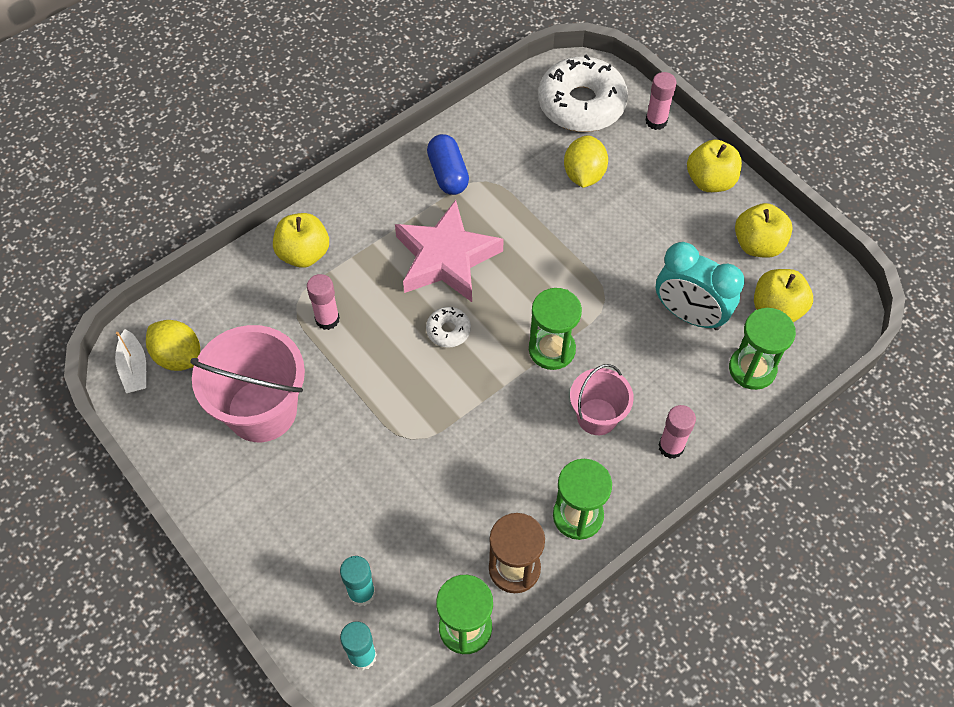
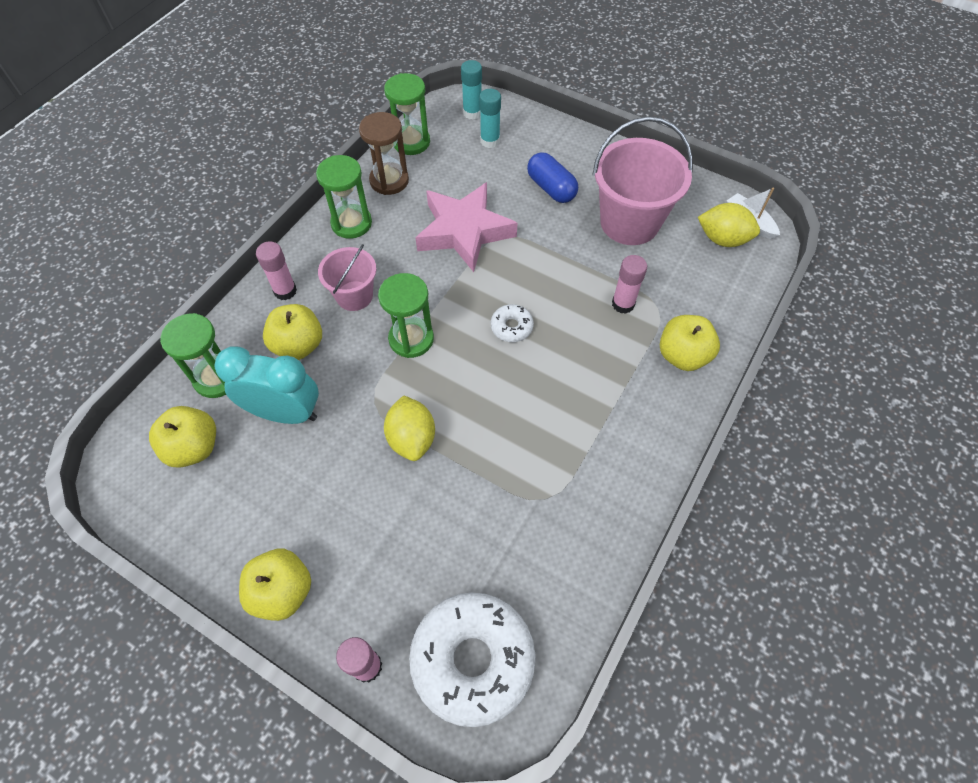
camera: 160 degrees right, 0 degrees up
(446, 258) = (546, 394): pink star -> pink star (464, 231)
(448, 174) = (591, 493): blue capsule -> blue capsule (551, 188)
(584, 174) = (437, 546): yellow lemon -> yellow lemon (412, 438)
(758, 244) = (217, 519): yellow apple -> yellow apple (298, 345)

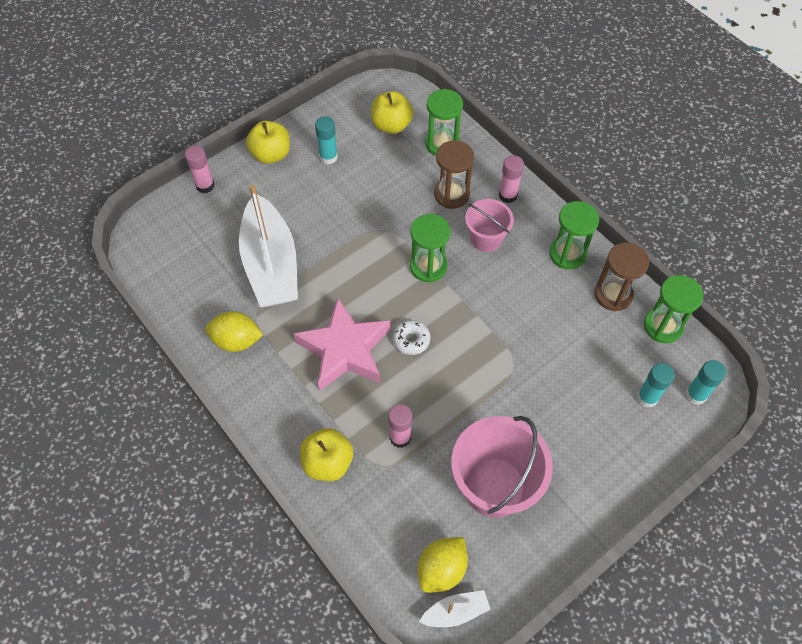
camera: 110 degrees right, 0 degrees up
(269, 508) = (328, 157): none -> turquoise glue stick
(285, 413) = (396, 177): turquoise clock -> none
(298, 345) = (451, 194): yellow apple -> brown hourglass
(412, 438) = (341, 245): yellow lemon -> yellow lemon (236, 341)
(464, 231) = (530, 337): pink star -> pink star (345, 349)
(471, 510) = (271, 264): none -> white boat
(472, 660) = (178, 237): white donut -> none
(551, 188) = (563, 431): blue capsule -> none

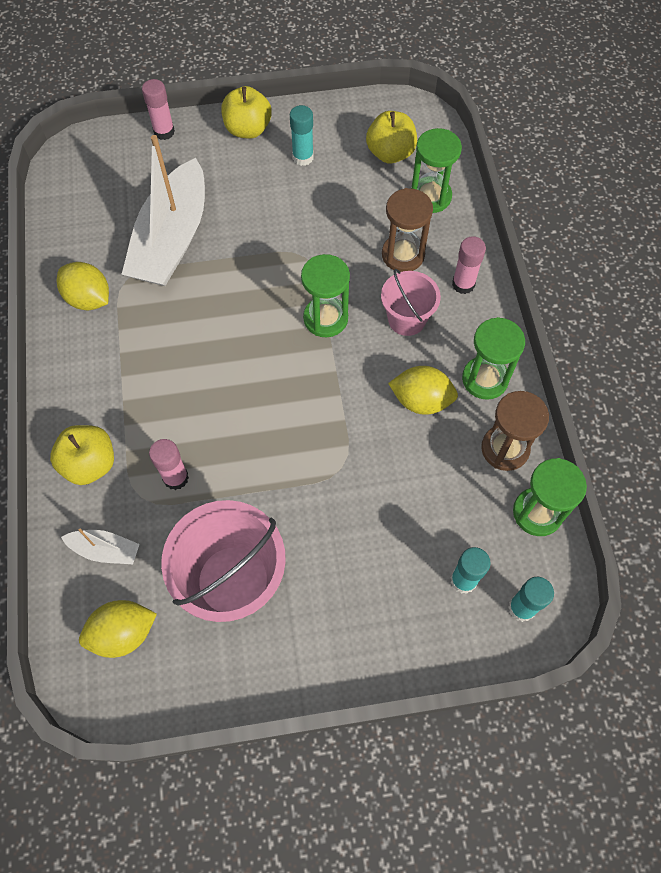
camera: 30 degrees right, 5 degrees up
(345, 349) = (184, 360): pink star -> none
(411, 340) = (255, 385): white donut -> none
(455, 612) = (107, 683): white boat -> white boat (105, 550)
(535, 290) = (421, 400): none -> yellow lemon

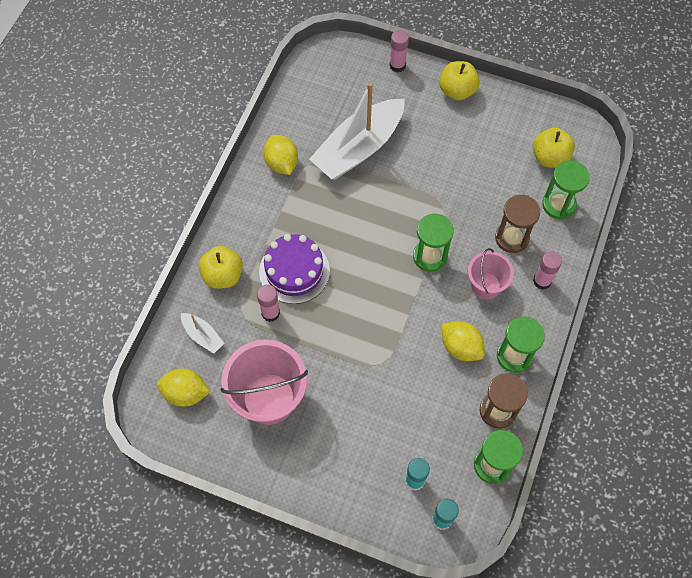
camera: 30 degrees right, 0 degrees up
(176, 414) = (294, 271): none -> purple cake
(303, 157) = (484, 130): turquoise glue stick -> none

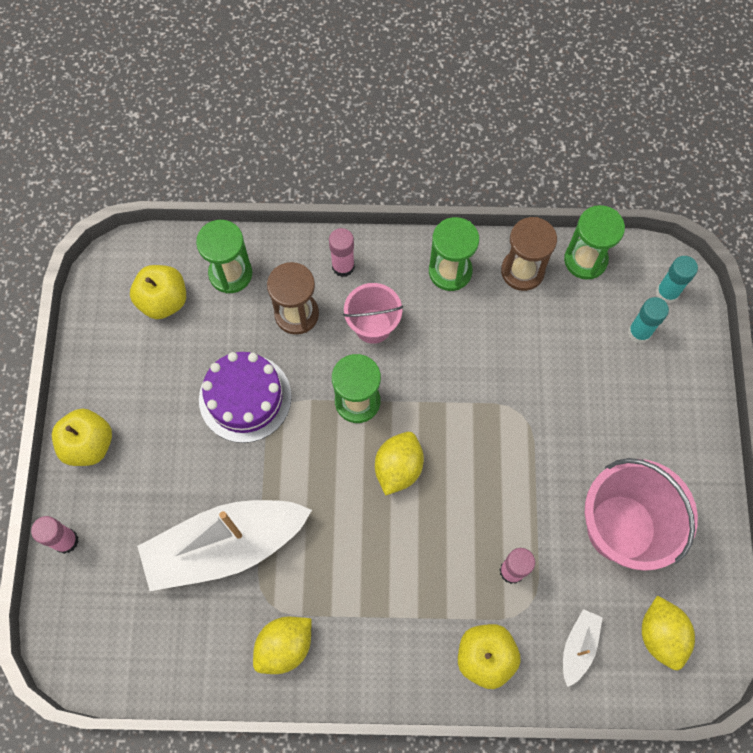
camera: 110 degrees left, 5 degrees up
(294, 271) = (442, 563): purple cake -> purple cake (245, 398)
(358, 148) = (225, 546): white boat -> white boat turned 135 degrees clockwise
(460, 347) = (463, 331): yellow lemon -> yellow lemon (398, 468)

